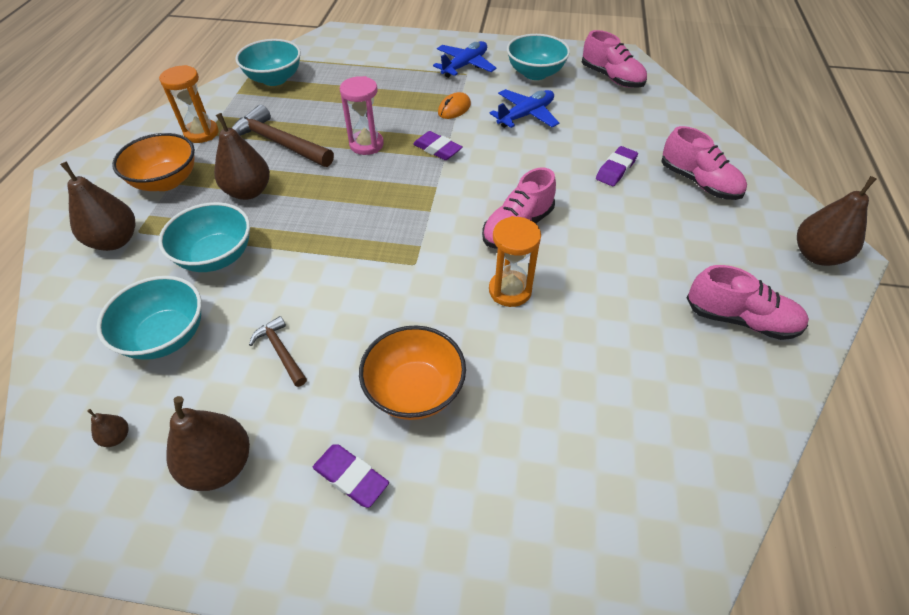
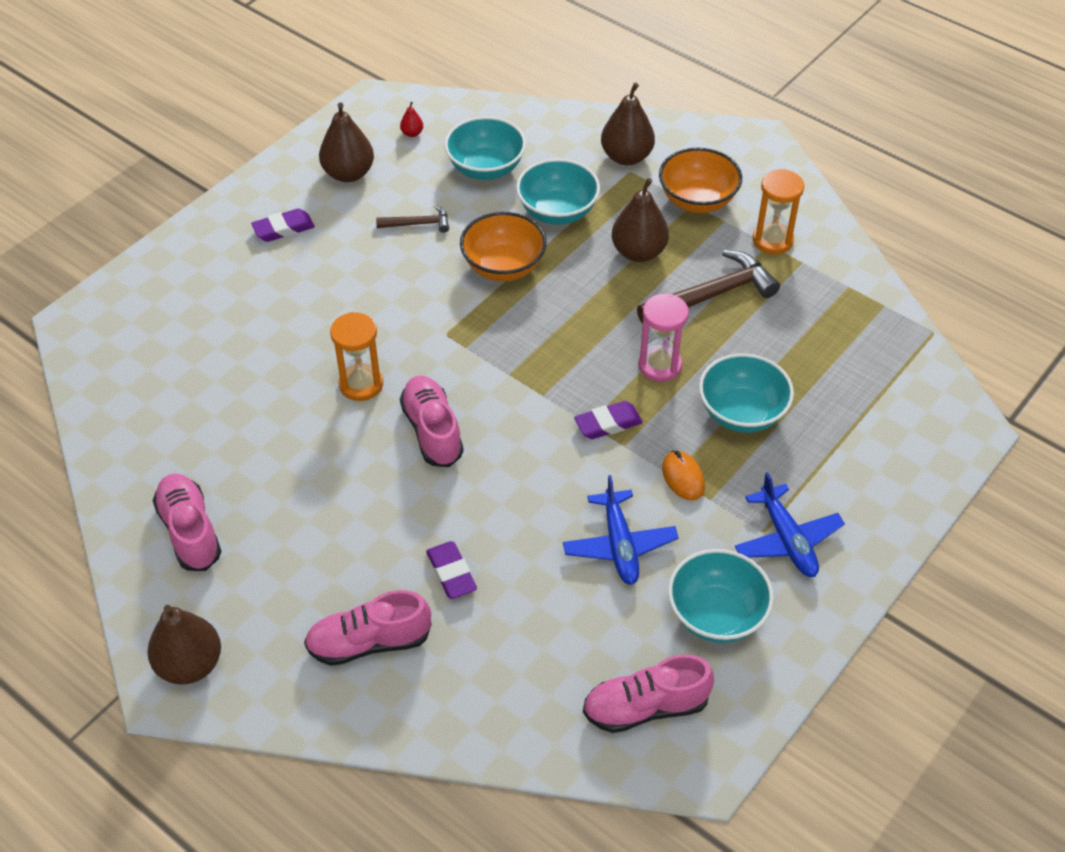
camera: 120 degrees right, 0 degrees up
(117, 437) = (412, 133): brown pear -> red pear
(274, 79) = (864, 328): turquoise bowl -> turquoise bowl (742, 413)
(414, 390) = (318, 283): orange bowl -> orange bowl (503, 267)
(740, 319) = (190, 531): pink shoe -> pink shoe turned 105 degrees clockwise

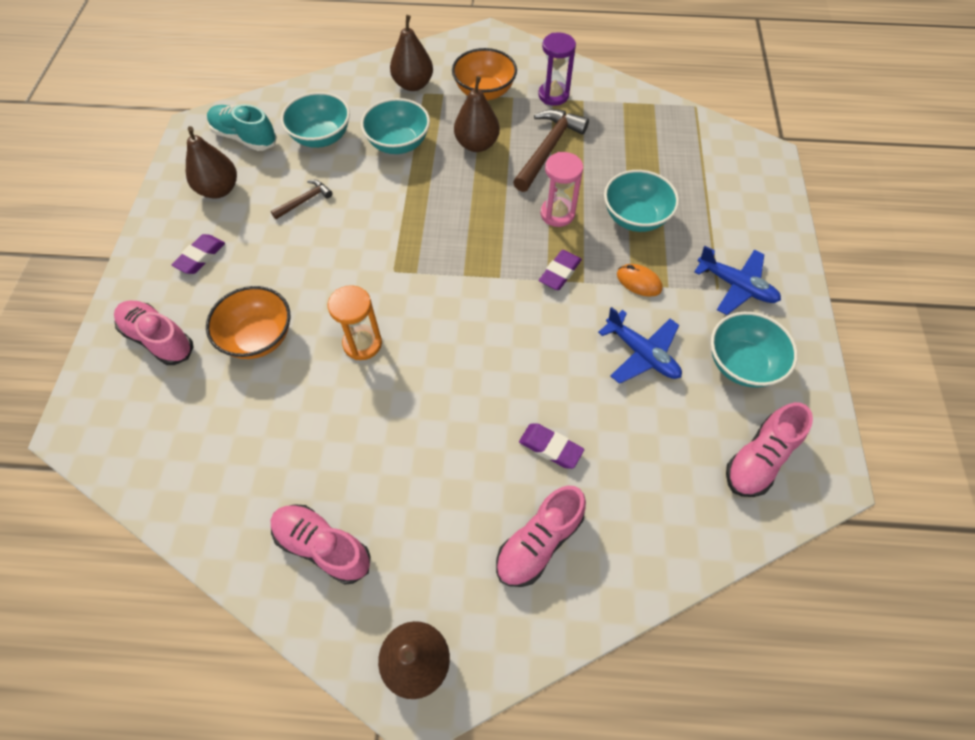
camera: 35 degrees left, 10 degrees up
(412, 133) = (245, 137): red pear -> turquoise shoe
(432, 431) = (445, 348): pink shoe -> pink shoe (159, 339)
(503, 267) = (394, 200): orange bowl -> orange bowl (258, 337)
(772, 240) = (553, 95): orange hourglass -> purple hourglass

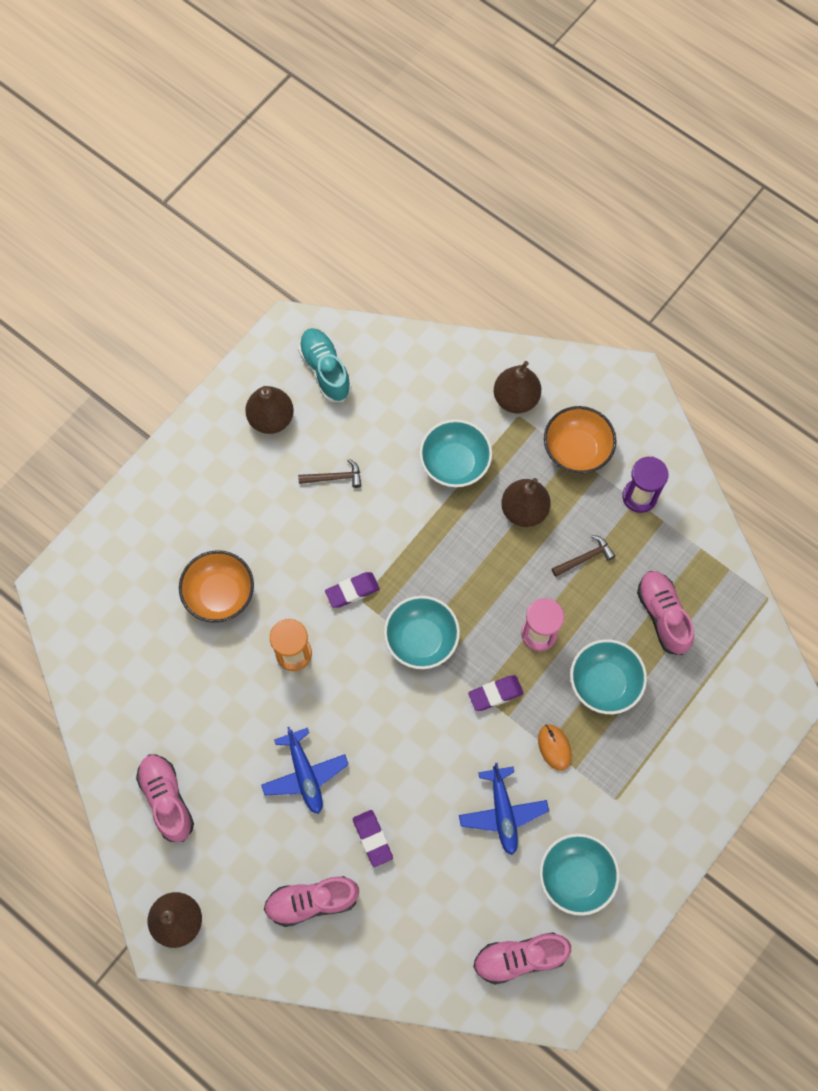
camera: 35 degrees right, 10 degrees up
(159, 339) = (147, 545): pink shoe -> pink shoe (663, 615)
(200, 257) = (218, 483): purple eraser -> purple eraser (352, 591)
(321, 137) = (391, 412): turquoise bowl -> turquoise bowl (421, 639)
(548, 149) = (584, 558): brown hammer -> brown hammer, size x0.53
(736, 286) = (633, 807): blue plane -> blue plane (305, 774)

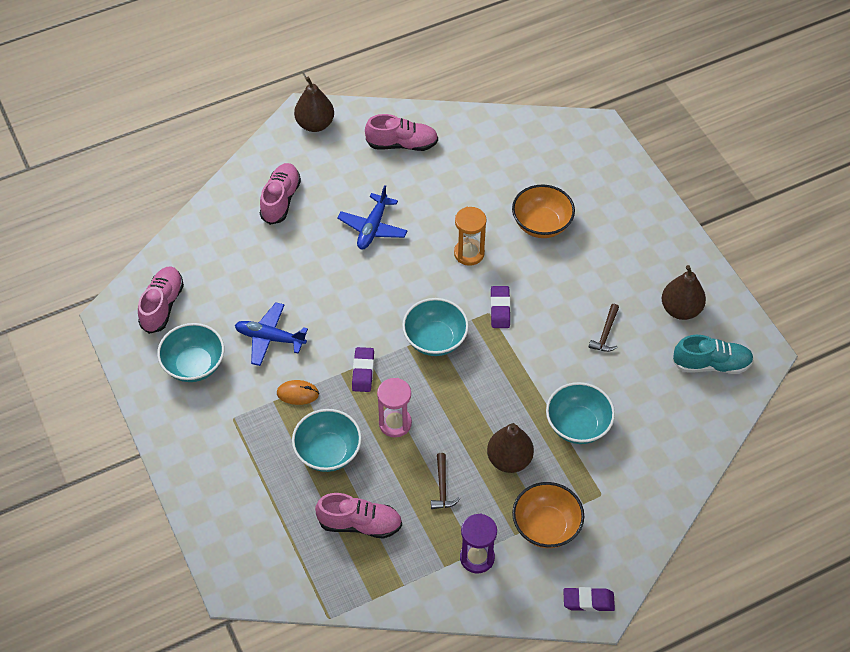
camera: 115 degrees right, 15 degrees down
(305, 774) = (373, 227): blue plane -> blue plane turned 75 degrees counterclockwise
(372, 838) = (301, 250): purple eraser -> purple eraser (588, 601)
(516, 398) = (619, 499): brown pear -> none

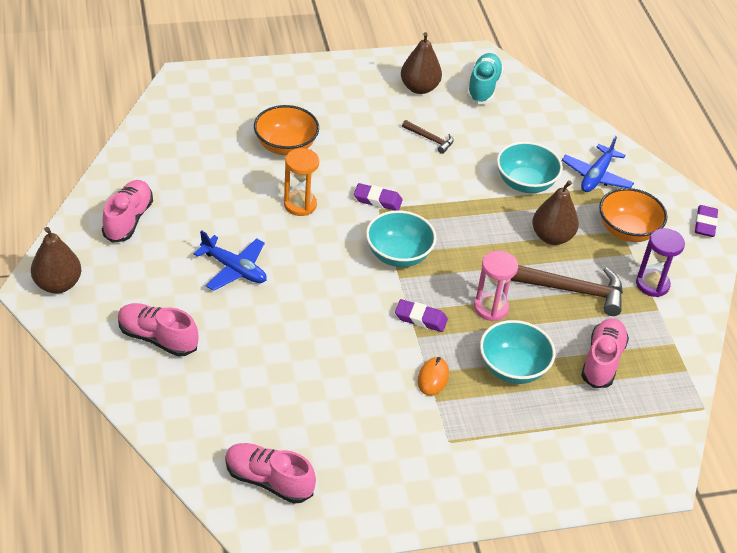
camera: 80 degrees left, 10 degrees down
(194, 365) = (366, 464): turquoise bowl -> none
(270, 338) = (352, 387): blue plane -> blue plane (596, 176)
(442, 487) = (572, 290): brown hammer -> brown hammer, size x1.90

